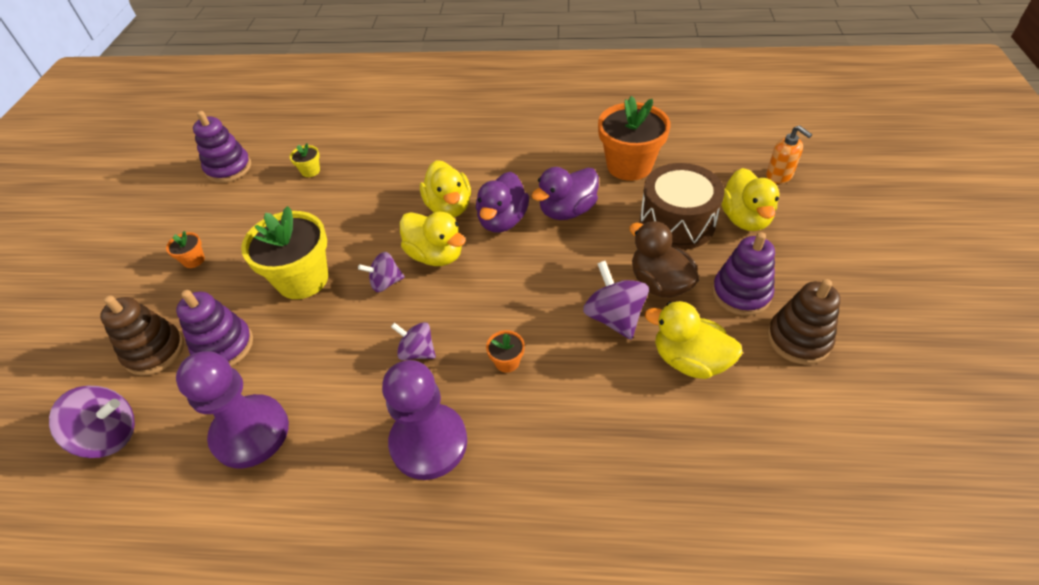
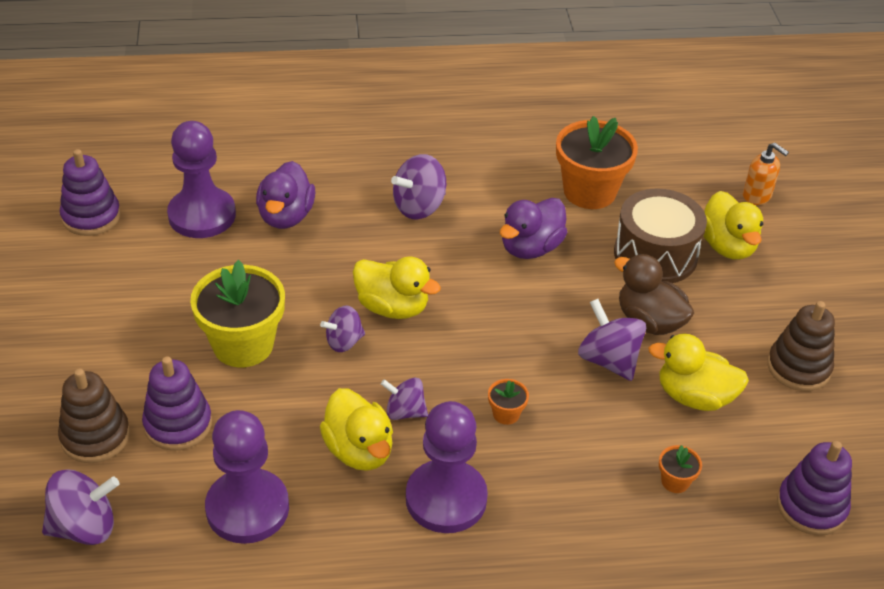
camera: 15 degrees left, 5 degrees down
(193, 260) = (96, 332): orange flower pot -> orange flower pot (675, 481)
(310, 171) = (202, 215): yellow flower pot -> purple pawn
(449, 207) = (391, 251): yellow duck -> yellow duck (359, 450)
(483, 172) = (419, 207): none -> purple spinning top
(502, 220) = (459, 263): purple duck -> purple duck (286, 216)
(741, 293) = (735, 326): purple stacking toy -> purple stacking toy (811, 506)

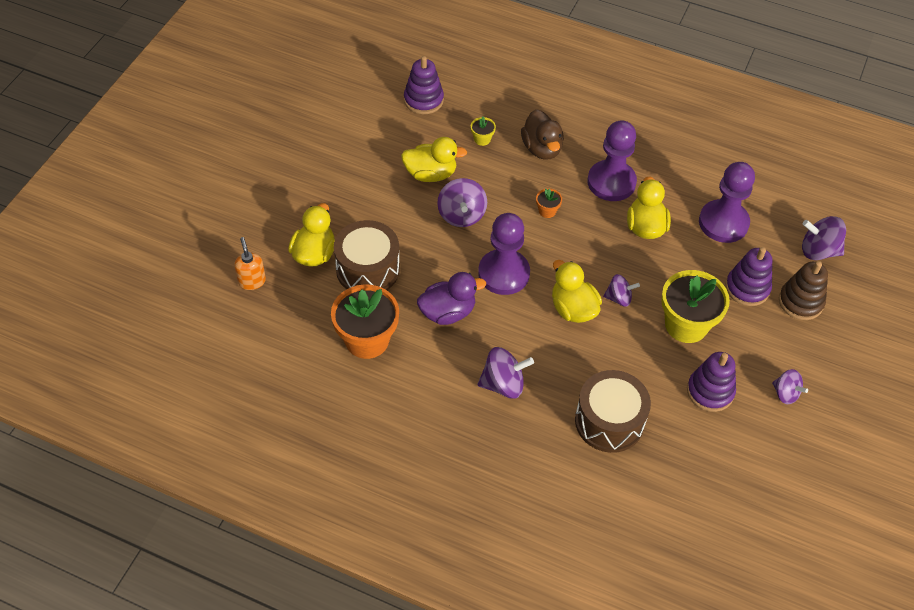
camera: 150 degrees left, 10 degrees up
(91, 216) = (763, 491): purple stacking toy -> purple stacking toy (710, 391)
(202, 215) = (674, 452): purple pawn -> purple pawn (503, 273)
(286, 216) = (609, 421): purple duck -> brown drum
(405, 412) = (606, 237): purple spinning top -> purple spinning top (785, 393)
(649, 321) = (415, 227): brown duck -> brown duck (542, 149)
(675, 481) = (482, 139): orange flower pot -> yellow flower pot
(694, 396) = (431, 174): yellow duck -> yellow duck turned 45 degrees counterclockwise
(798, 367) = (354, 163): brown stacking toy -> none

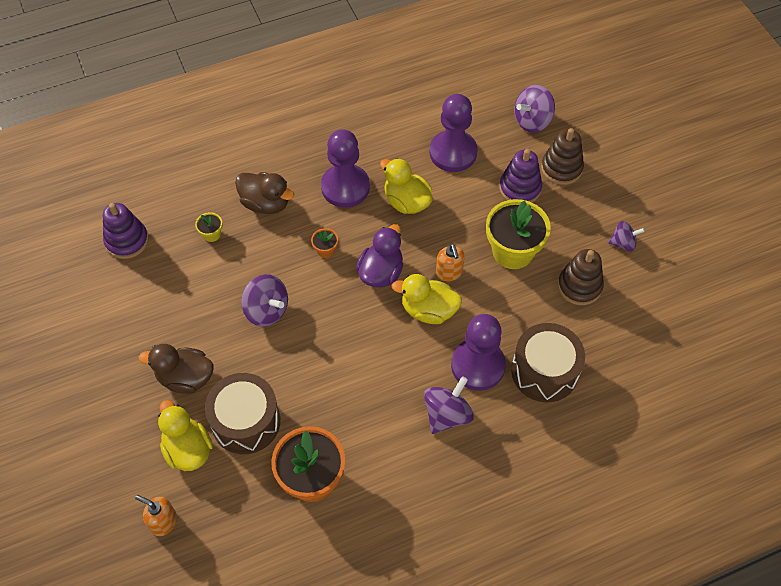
camera: 45 degrees left, 5 degrees up
(362, 211) = (185, 378): none -> brown duck
(431, 174) = (204, 298): yellow duck -> none
(448, 312) = (345, 398): purple duck -> purple duck (381, 272)
(503, 273) = (350, 328): purple pawn -> purple pawn (478, 365)
(619, 298) = (449, 273): purple spinning top -> orange soap dispenser
(710, 391) = (579, 286): purple stacking toy -> brown stacking toy

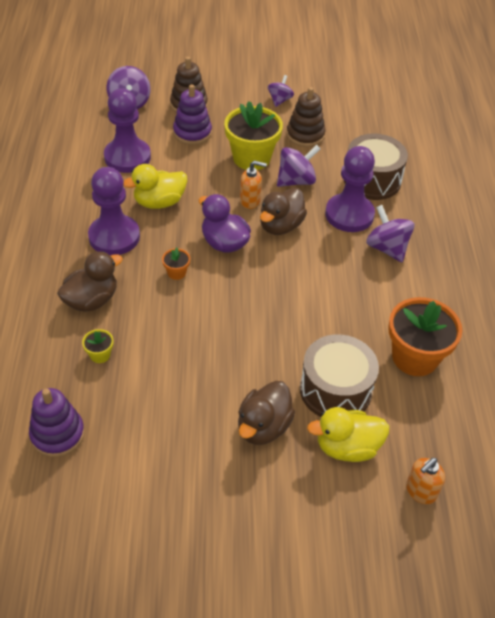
camera: 70 degrees left, 10 degrees down
(266, 310) = (219, 337): purple spinning top -> purple spinning top (296, 181)
(428, 310) = (280, 226): yellow duck -> brown duck

